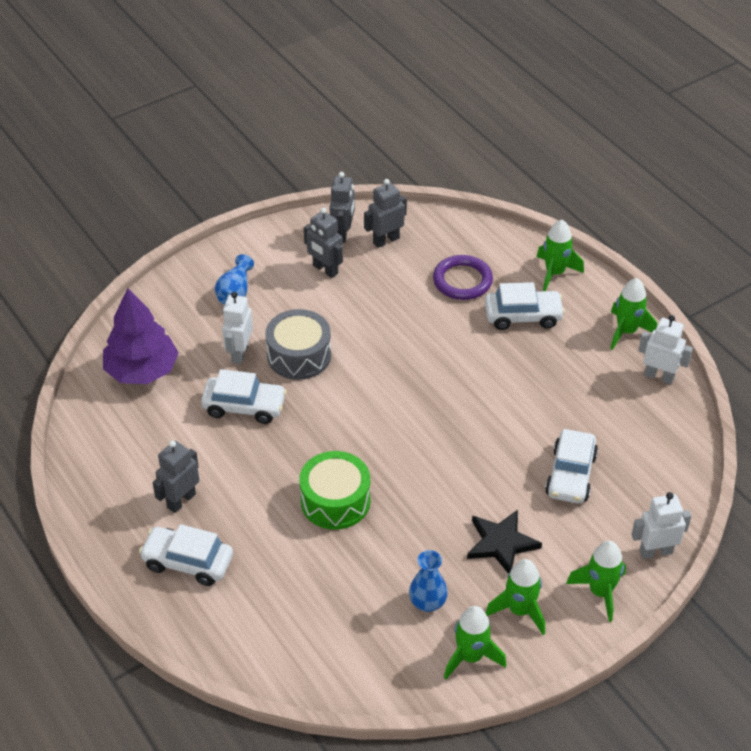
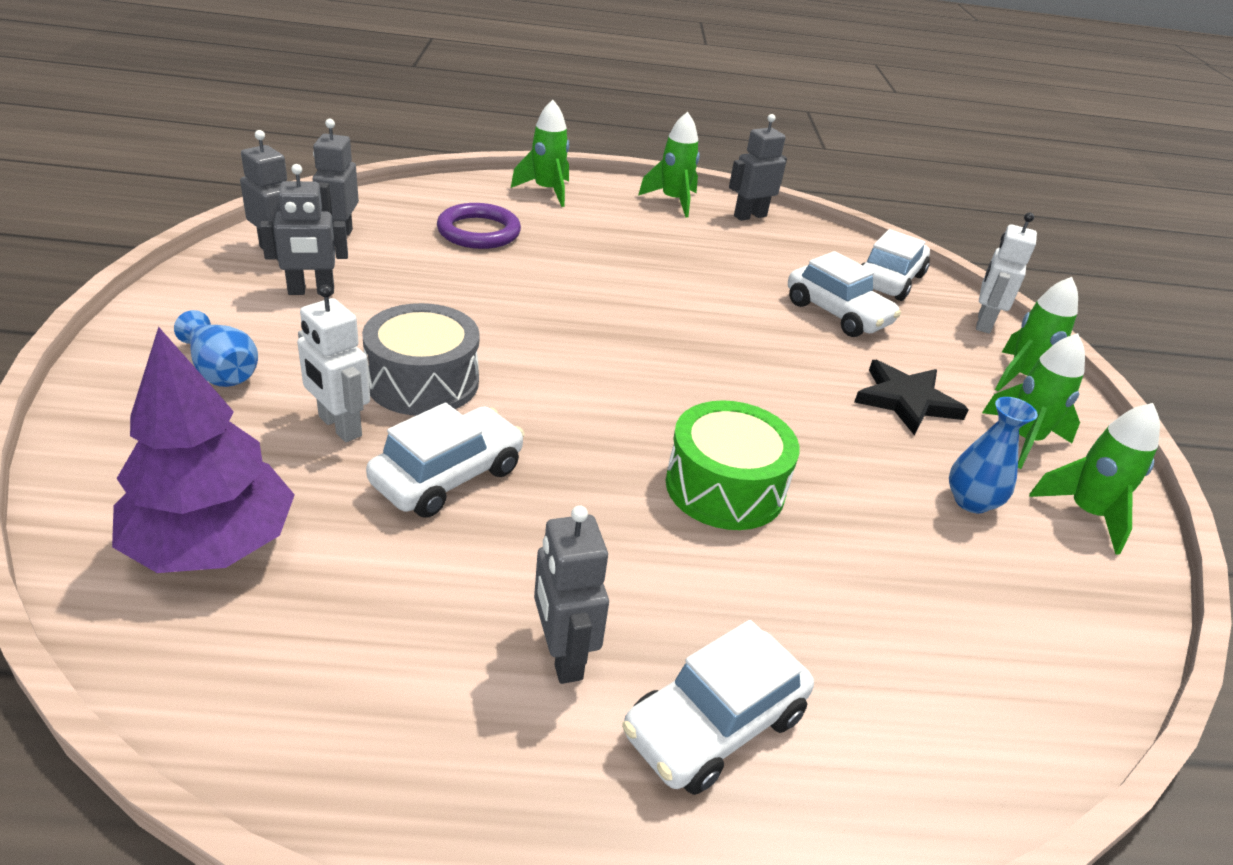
camera: 60 degrees left, 10 degrees down
(523, 316) = (580, 230): white car -> white car (889, 280)
(659, 376) = (750, 216): white robot -> grey robot

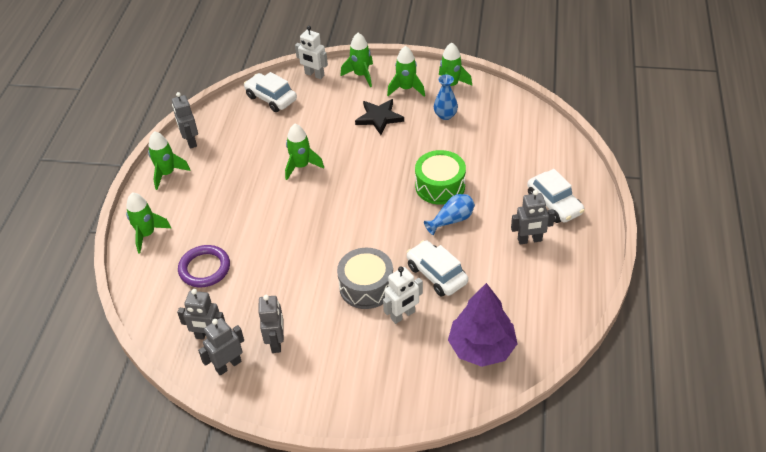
camera: 75 degrees left, 10 degrees up
(221, 370) = (357, 369): blue vase -> blue vase (452, 220)
(728, 311) = (301, 166): none -> green rocket
(837, 313) = (304, 125): white car -> none

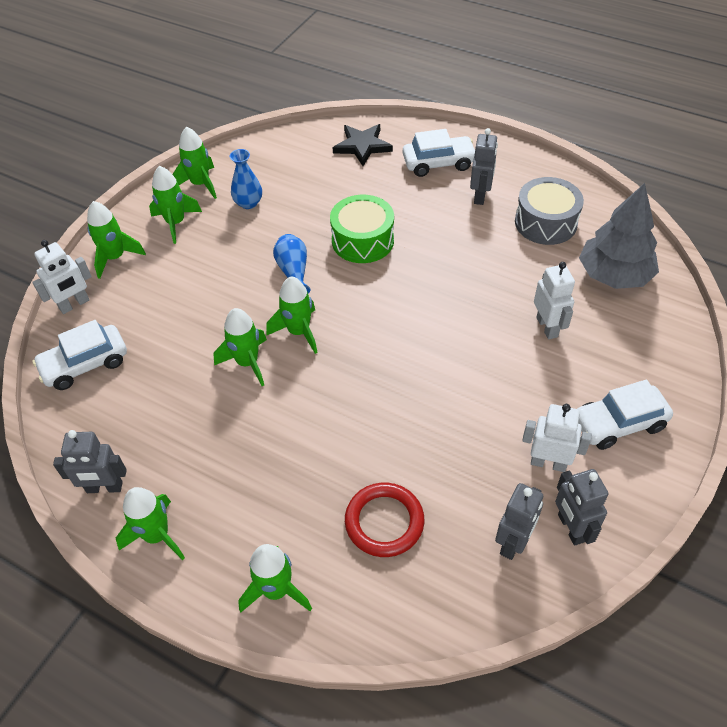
camera: 70 degrees left, 5 degrees up
(204, 268) = (384, 522): purple ring -> red ring
(276, 342) = (548, 463): grey robot -> white robot
(337, 181) = (299, 332): none -> green rocket
(366, 287) = (491, 349): grey drum -> grey drum (545, 222)
(379, 118) = (210, 261): black star -> black star (362, 146)
(436, 274) = (498, 281): white car -> white car (619, 423)
(452, 220) = (422, 246): blue vase -> blue vase (293, 272)
(481, 347) = (614, 275): purple tree -> grey tree

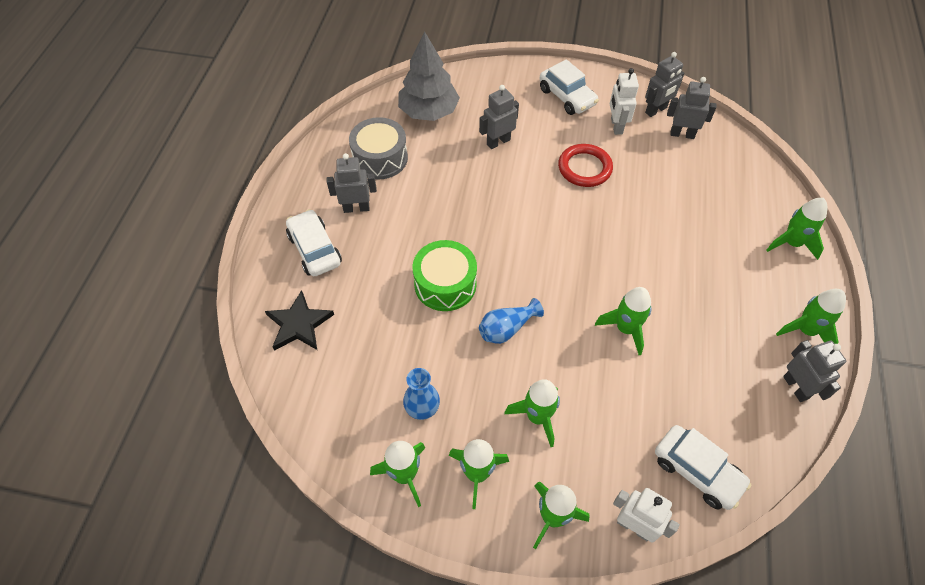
camera: 110 degrees left, 5 degrees up
(299, 332) = (575, 301): green rocket -> green rocket (537, 417)
(384, 522) = (709, 199): red ring -> red ring (584, 168)
(547, 327) = (498, 142): white robot -> grey robot

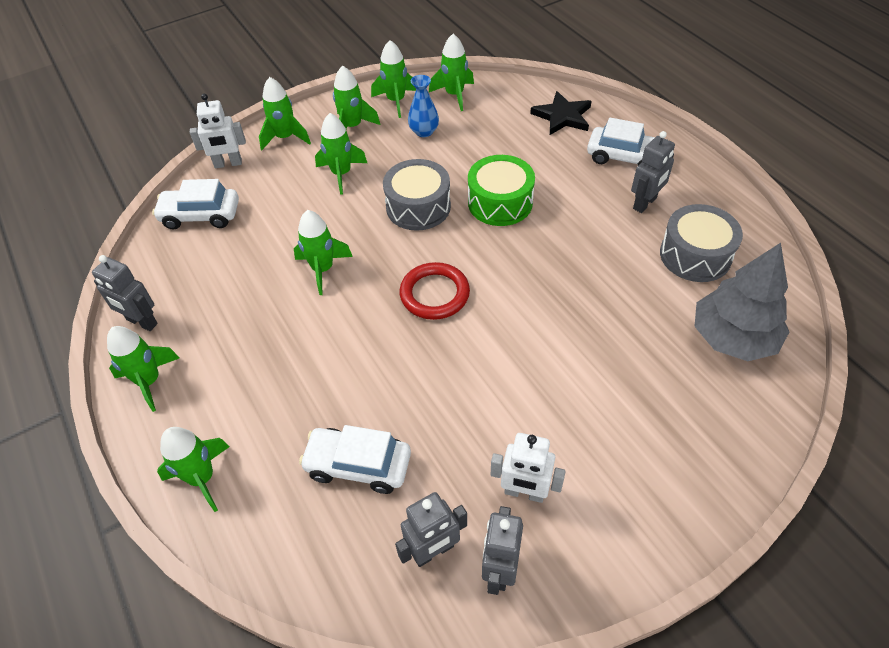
camera: 140 degrees right, 5 degrees down
(346, 433) = (454, 95): none -> green rocket
(498, 142) = (621, 359): grey robot -> none
(507, 329) = (418, 207): blue vase -> grey drum
(567, 97) = (627, 491): white car -> white car (358, 465)
(584, 168) = (501, 399): red ring -> red ring (434, 294)
(616, 126) = (524, 493): white robot -> white robot turned 150 degrees clockwise

